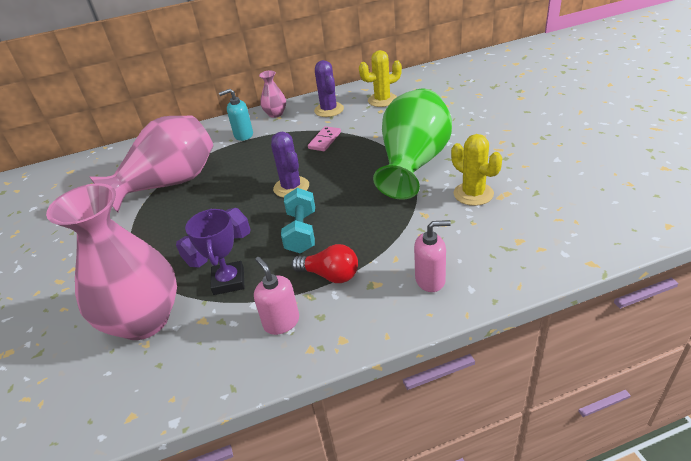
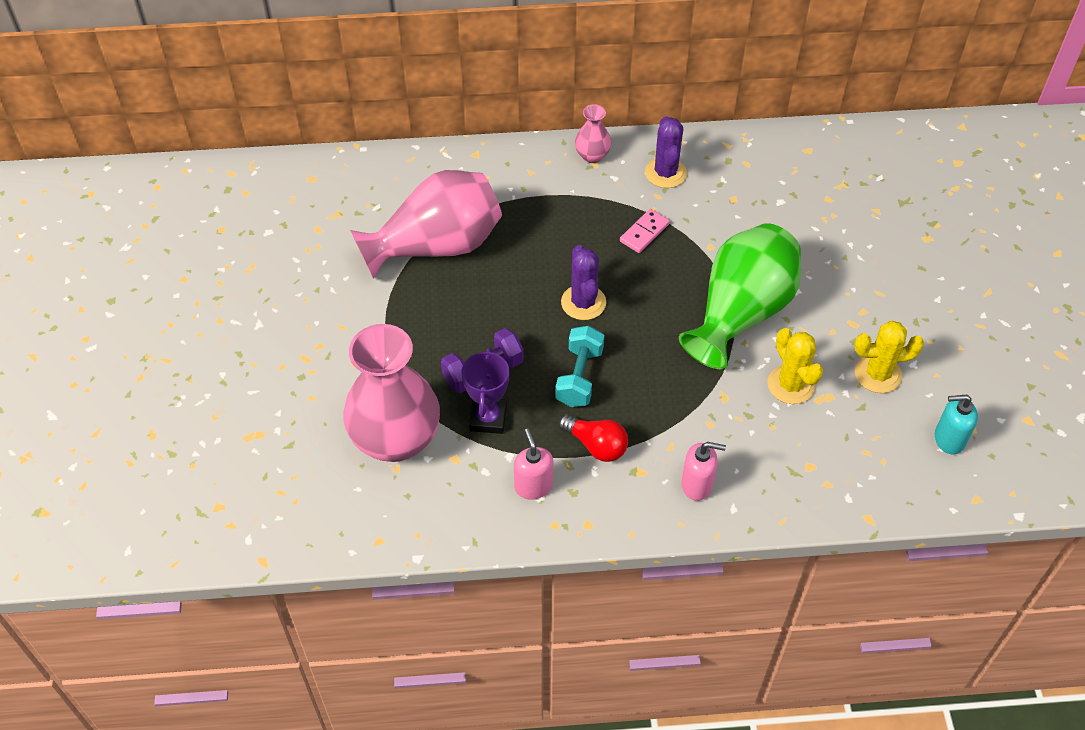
camera: 10 degrees right, 15 degrees up
(243, 135) = (541, 185): turquoise soap dispenser -> turquoise soap dispenser (948, 439)
(382, 100) = (743, 178): yellow cactus -> yellow cactus (878, 374)

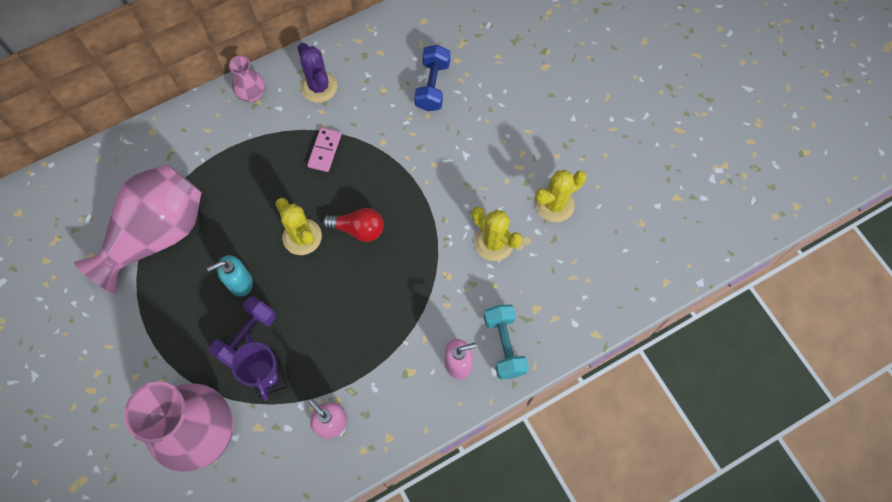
camera: 25 degrees left, 15 degrees up
(579, 377) = (327, 307): turquoise dumbbell -> turquoise dumbbell (504, 345)
(583, 302) = (302, 237): purple cactus -> yellow cactus
(596, 445) = (366, 364): red light bulb -> red light bulb (358, 229)
(740, 313) = (430, 194): green vase -> none
(789, 214) = (432, 86): none -> blue dumbbell
(948, 439) = (627, 239): turquoise soap dispenser -> turquoise soap dispenser (240, 282)

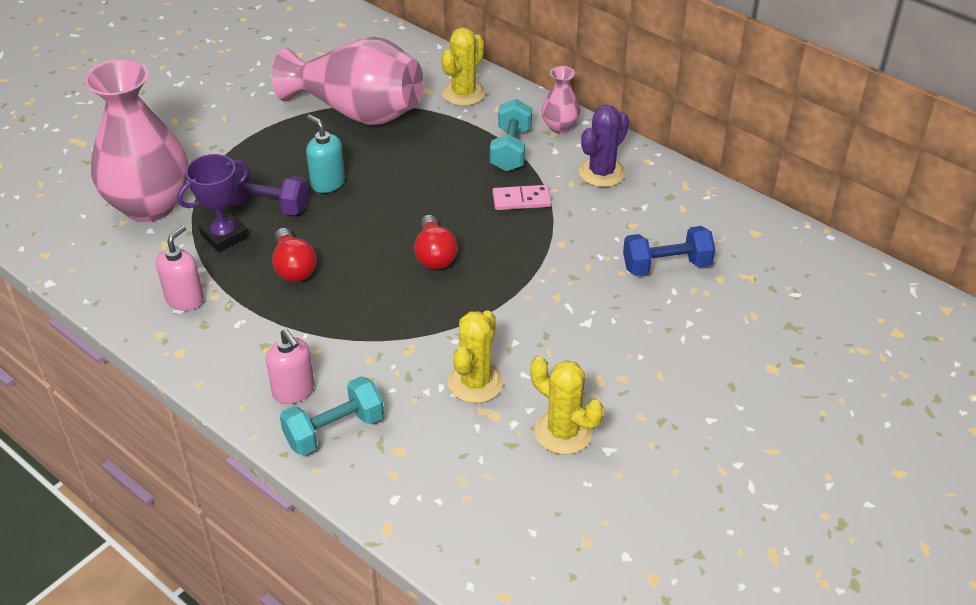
camera: 70 degrees right, 25 degrees down
(263, 137) = (510, 150): none -> turquoise dumbbell
(302, 237) = (403, 213): yellow cactus -> yellow cactus (463, 93)
(329, 333) = (293, 267): none -> red light bulb

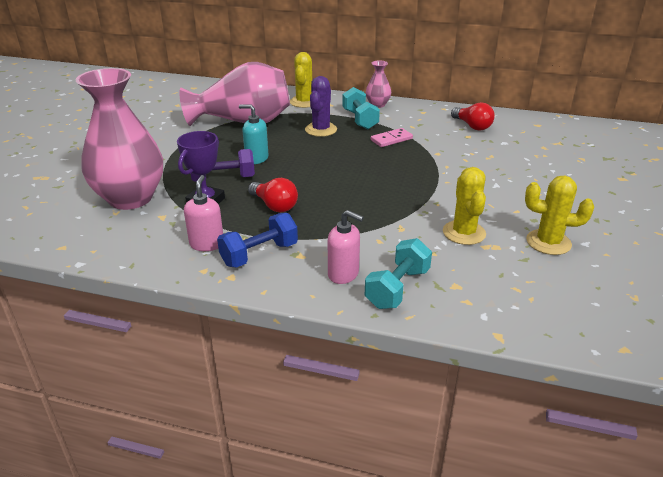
camera: 25 degrees left, 10 degrees down
(434, 255) = (365, 176): red light bulb -> red light bulb (472, 126)
(601, 172) = (424, 118): purple cactus -> purple cactus (321, 130)
(666, 266) = (509, 149): blue dumbbell -> blue dumbbell (259, 254)

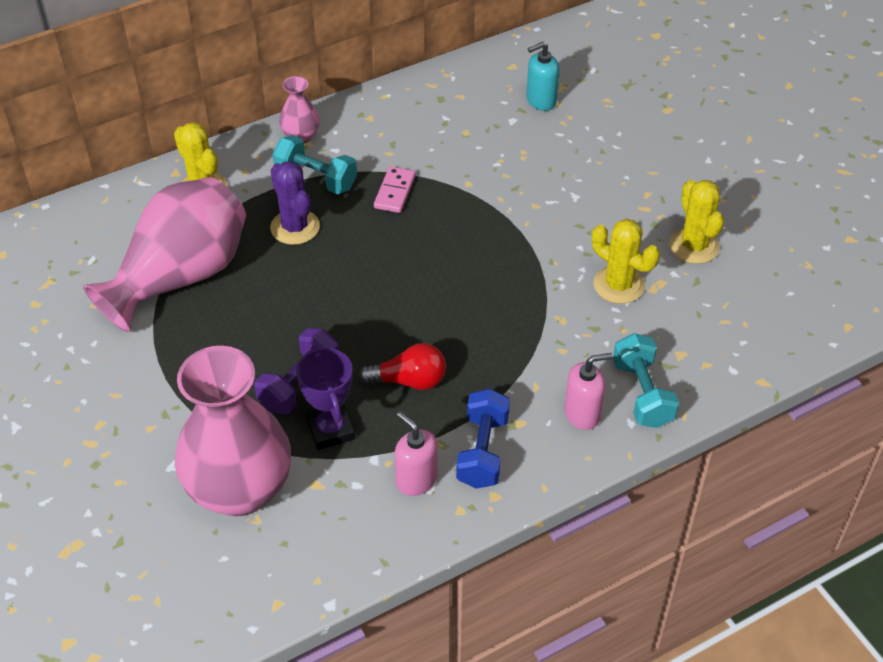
camera: 45 degrees left, 15 degrees up
(256, 158) = (289, 327): turquoise soap dispenser -> turquoise soap dispenser (541, 100)
(472, 126) = (451, 111): red light bulb -> none
(548, 242) = (694, 246): yellow cactus -> yellow cactus turned 75 degrees counterclockwise

